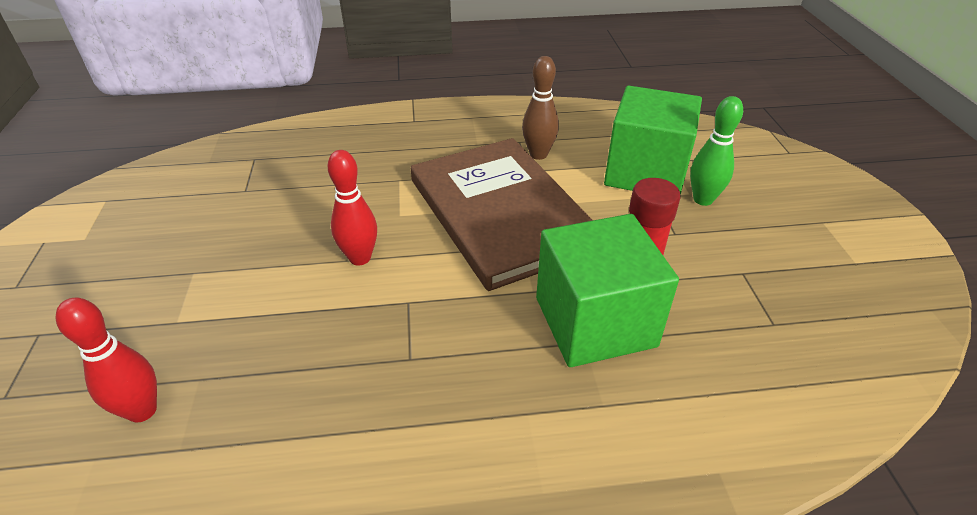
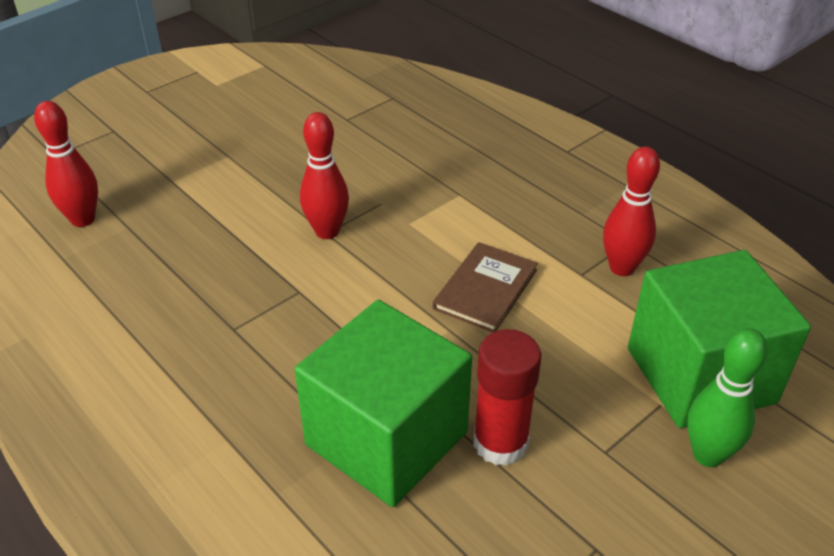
camera: 55 degrees right, 0 degrees up
(501, 213) = (485, 289): brown book -> brown book, size x0.43
(538, 154) = (622, 268): brown bowling pin -> red bowling pin

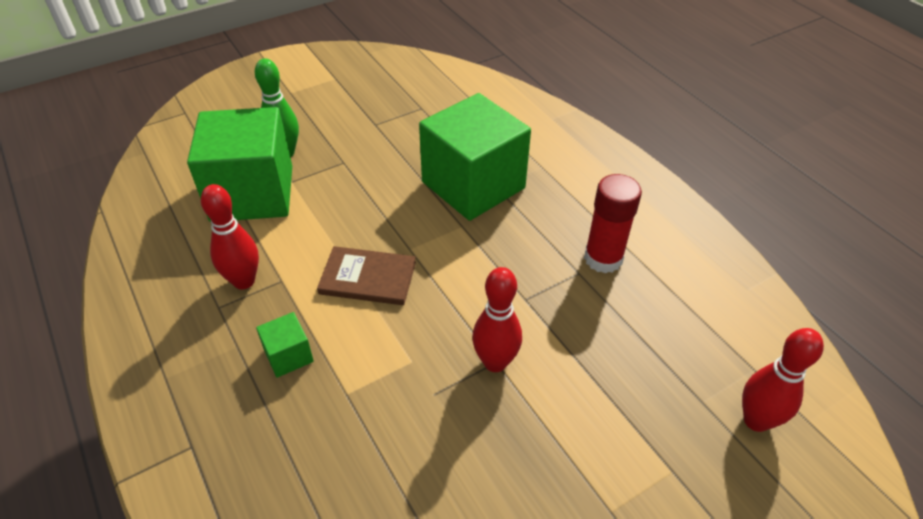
camera: 170 degrees left, 5 degrees up
(485, 289) = (368, 278): brown book -> brown book turned 60 degrees clockwise
(500, 443) = (403, 174): red glue stick -> red glue stick (603, 258)
(529, 212) = (288, 355): none -> green cube

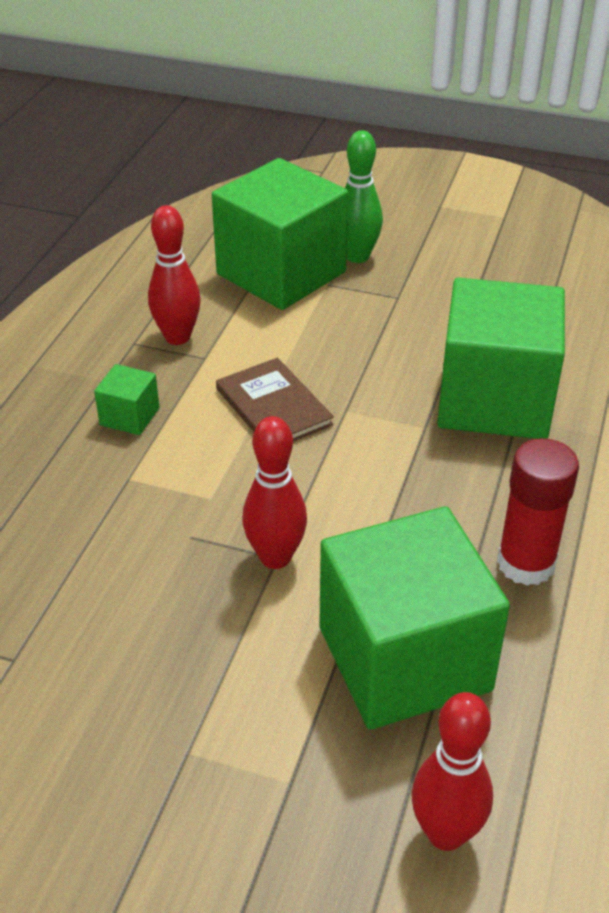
camera: 50 degrees right, 5 degrees down
(625, 355) = (404, 659): none -> green cube

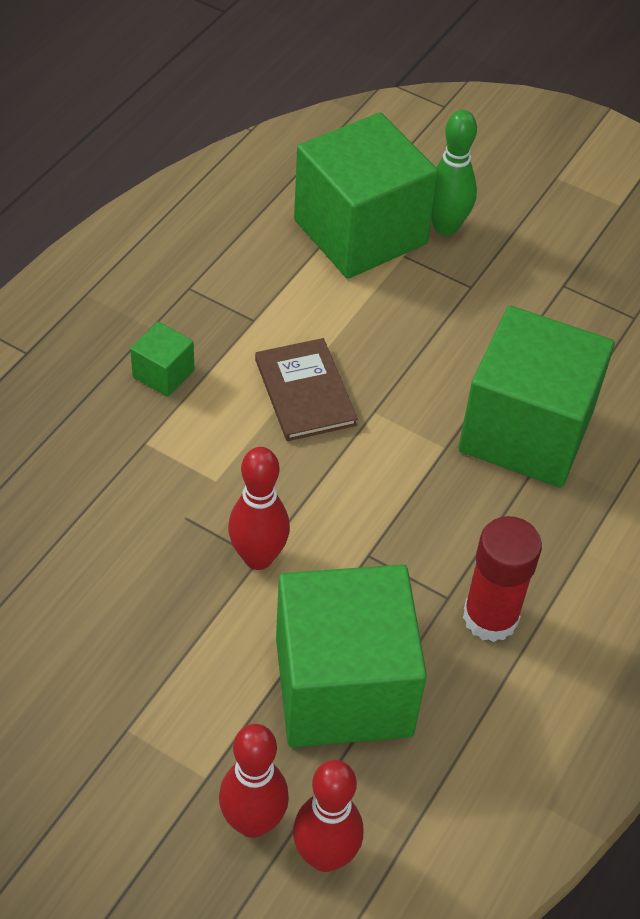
camera: 10 degrees right, 10 degrees up
(177, 337) = (234, 290): red bowling pin -> red bowling pin (253, 822)

